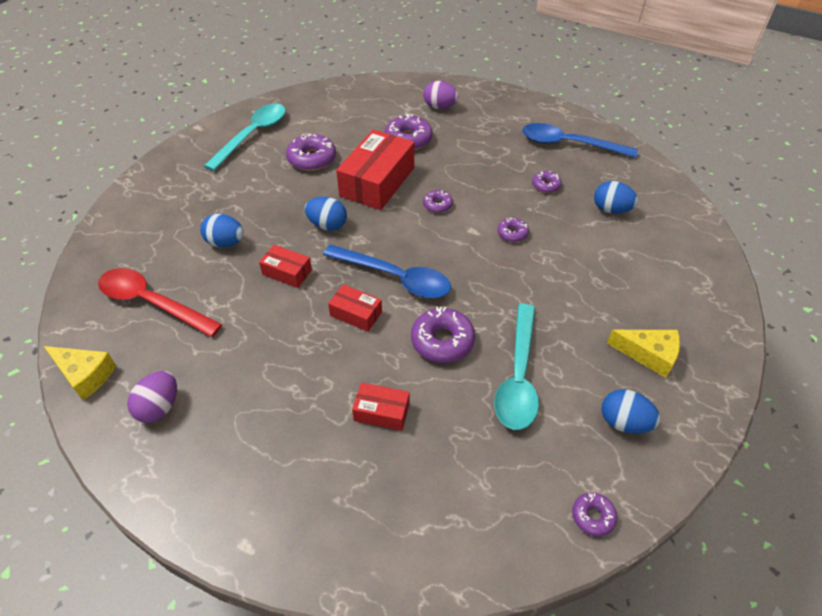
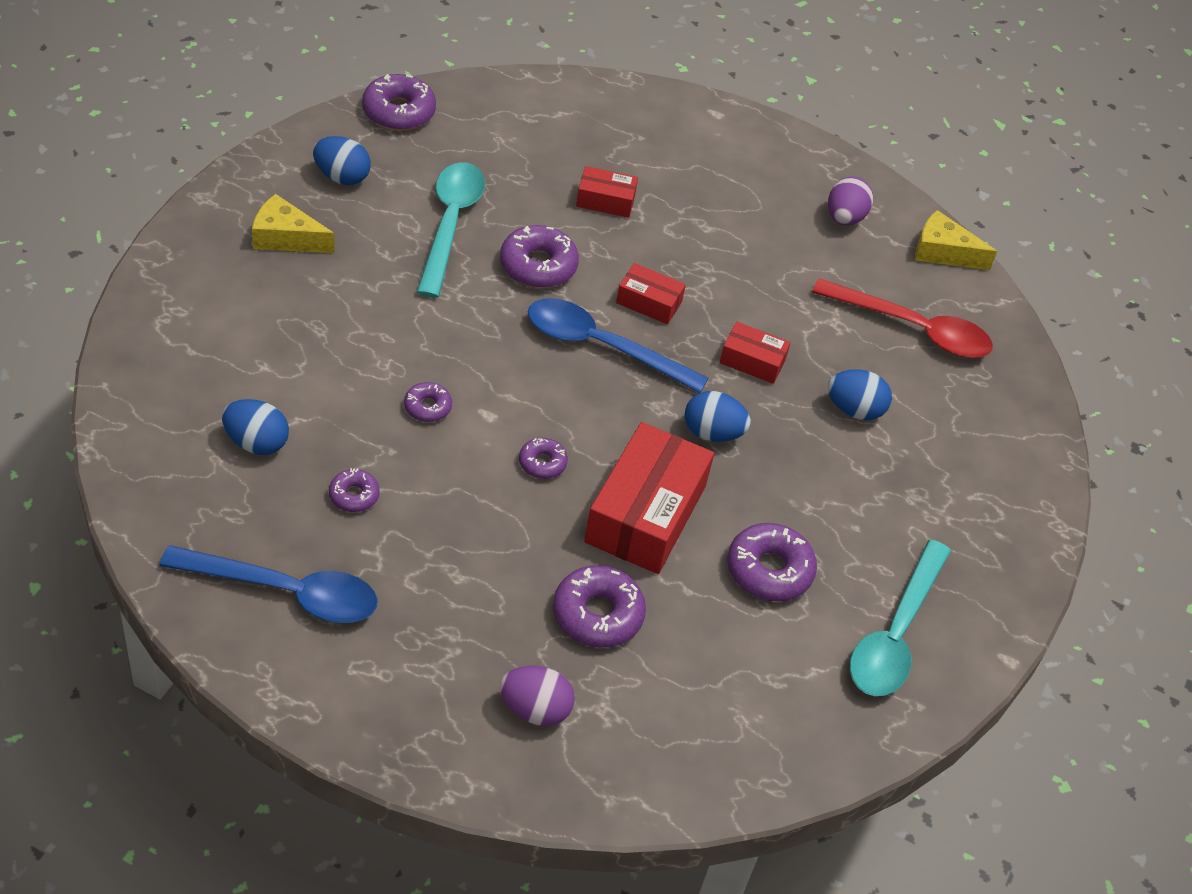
camera: 170 degrees right, 0 degrees up
(593, 516) = (398, 111): purple donut -> purple donut, size x1.78

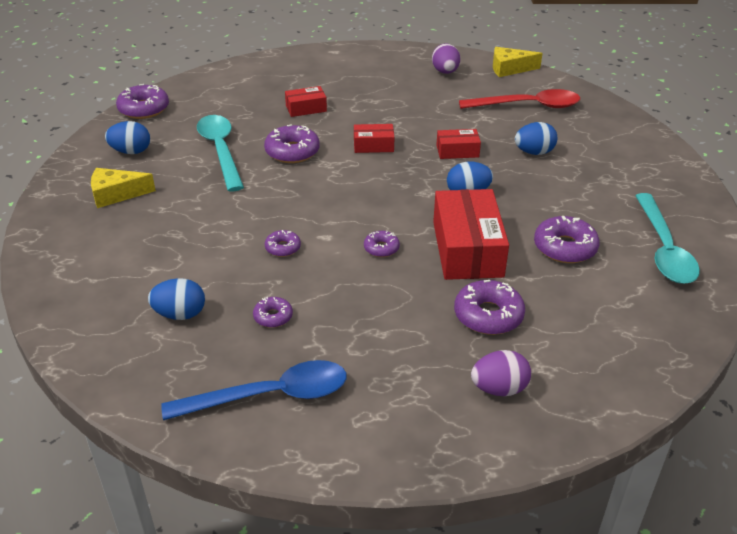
camera: 20 degrees left, 10 degrees down
(602, 346) = (365, 176): blue spoon -> none

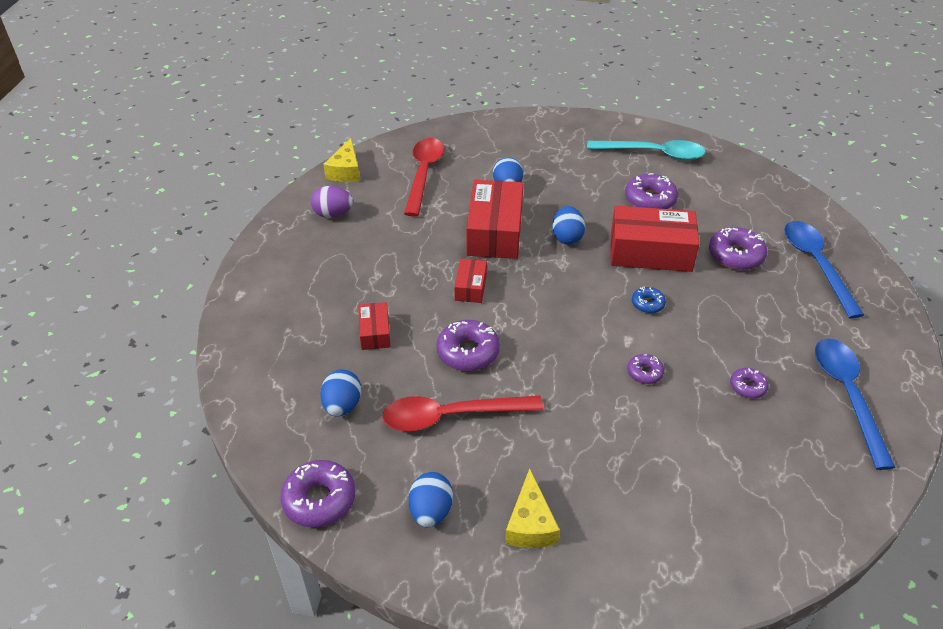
camera: 80 degrees left, 5 degrees up
(180, 314) = (749, 458): blue egg -> blue egg (342, 405)
(221, 151) = (451, 416): turquoise spoon -> red spoon
(381, 248) = (647, 304): purple donut -> blue donut
(457, 151) = (495, 232): red box -> red box, size x1.98
(499, 388) = (816, 265): purple egg -> blue spoon

